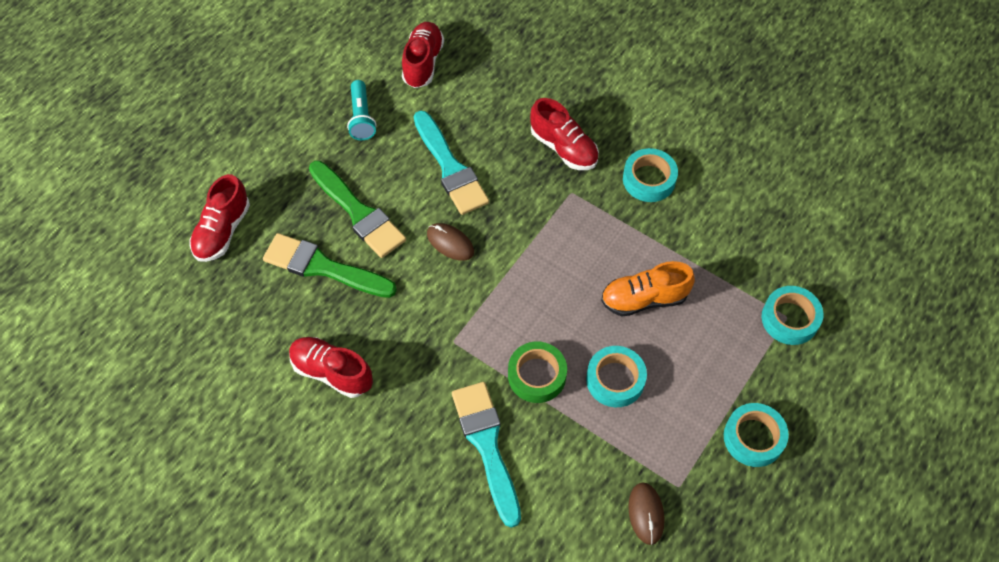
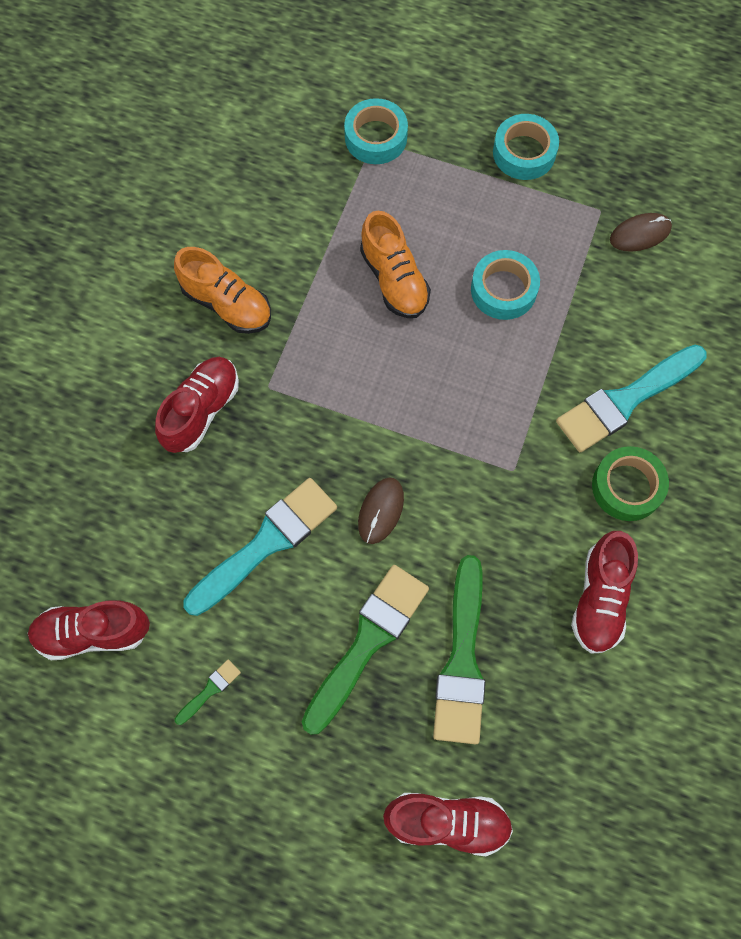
camera: 105 degrees left, 10 degrees up
(361, 117) = (210, 690): turquoise flashlight -> green brush
(537, 375) = (525, 369): green tape -> green tape (627, 487)
(649, 179) = (227, 304): turquoise tape -> orange shoe

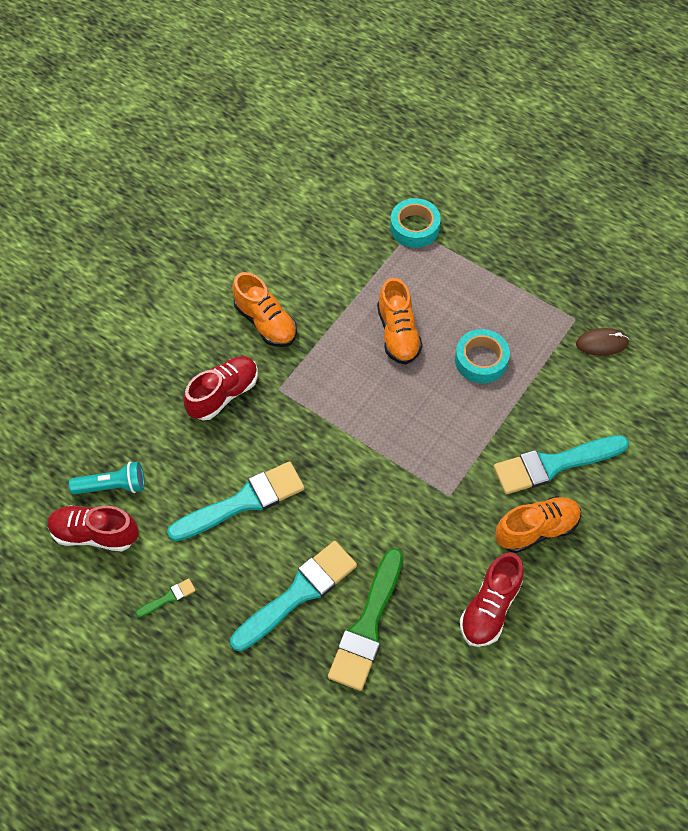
camera: 15 degrees right, 10 degrees down
(96, 565) = (112, 486): none -> turquoise flashlight
(367, 641) = (298, 593): green brush -> turquoise brush
(381, 511) = (337, 500): brown mouse -> none
(447, 821) = (320, 743): red shoe -> none
(524, 153) = (527, 263): turquoise tape -> none
(627, 487) = (536, 529): green tape -> orange shoe

